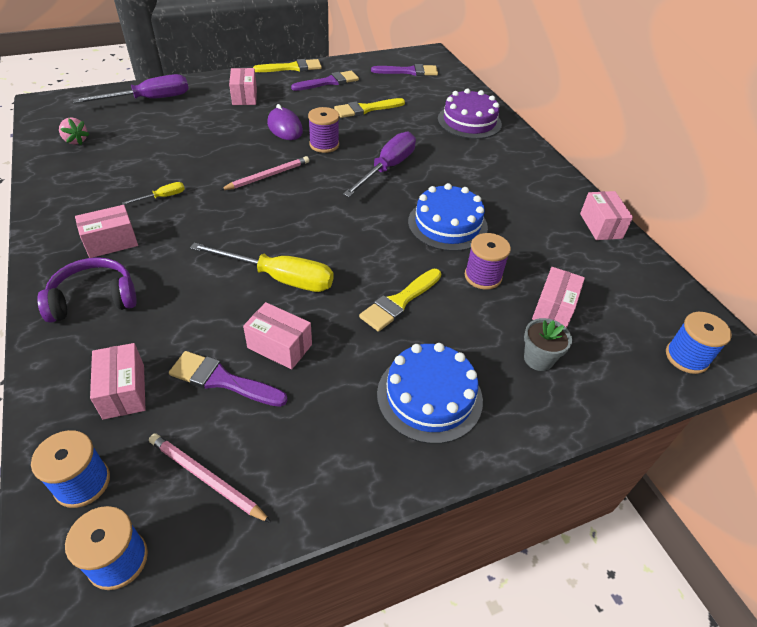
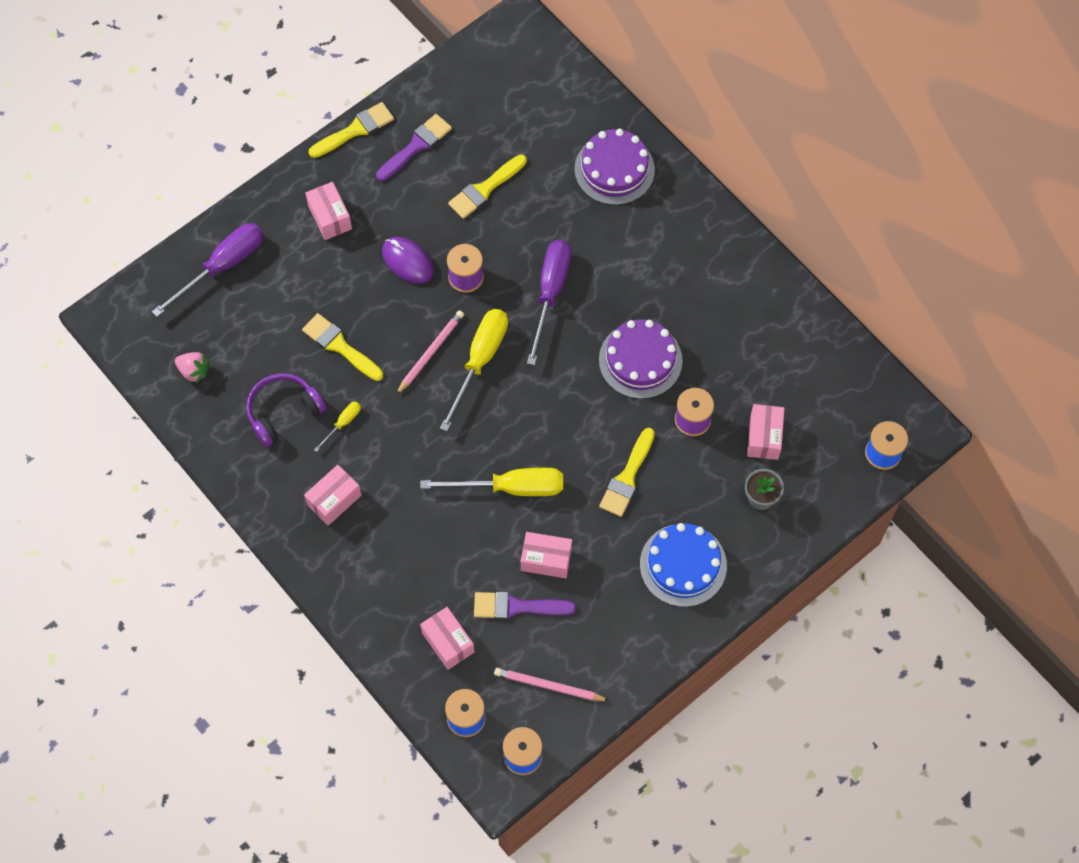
camera: 15 degrees left, 20 degrees up
(94, 299) = (364, 568): purple headphones -> purple headphones (283, 412)
(198, 155) = (340, 346): none -> yellow brush
(305, 190) = (480, 361): none -> yellow screwdriver
(409, 71) = (507, 82): purple brush -> none
(447, 224) = (640, 360): blue cake -> purple cake
(600, 226) = (792, 307): pink box -> none

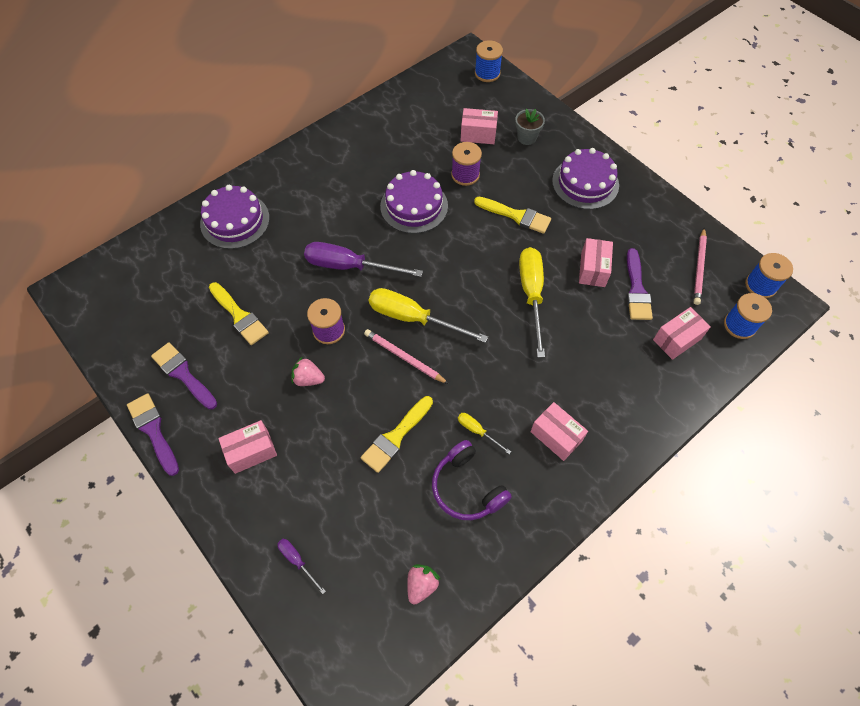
camera: 90 degrees left, 5 degrees down
(222, 266) = (297, 561): purple screwdriver -> purple screwdriver, size x0.46
(355, 130) = (153, 430): yellow brush -> purple brush
(407, 261) = (308, 379): purple mouse -> pink strawberry
(683, 565) = (585, 183): blue cake -> purple cake

